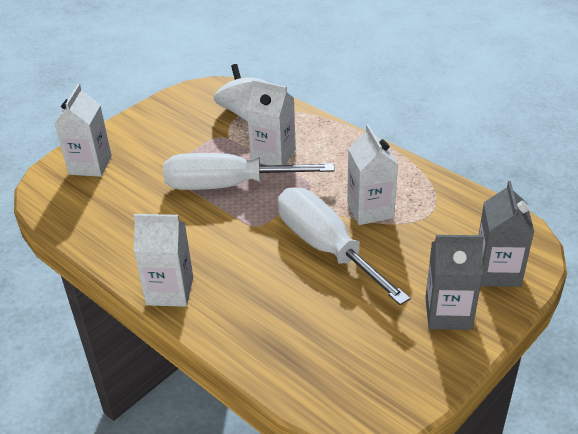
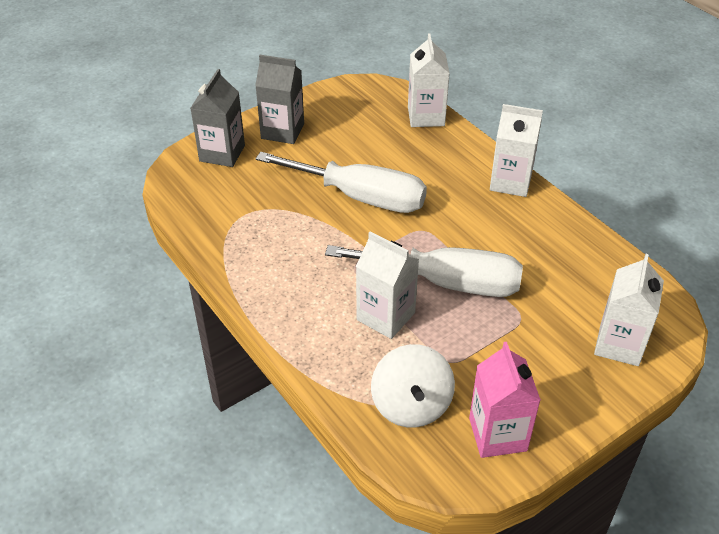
camera: 170 degrees left, 5 degrees up
(184, 106) = (497, 434): none -> pink carton
(326, 247) = (360, 197): white screwdriver -> white screwdriver turned 45 degrees counterclockwise
(370, 210) = (302, 227): white carton -> white carton (426, 116)

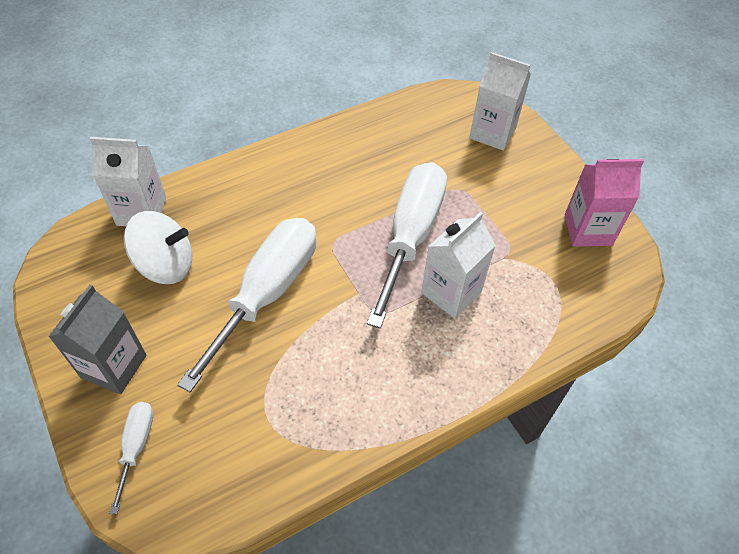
camera: 85 degrees left, 10 degrees up
(222, 153) = (136, 446): grey carton -> white screwdriver
(411, 405) = (560, 286): white spinning top -> white spinning top (166, 265)
(510, 182) = (276, 160): white carton -> none

